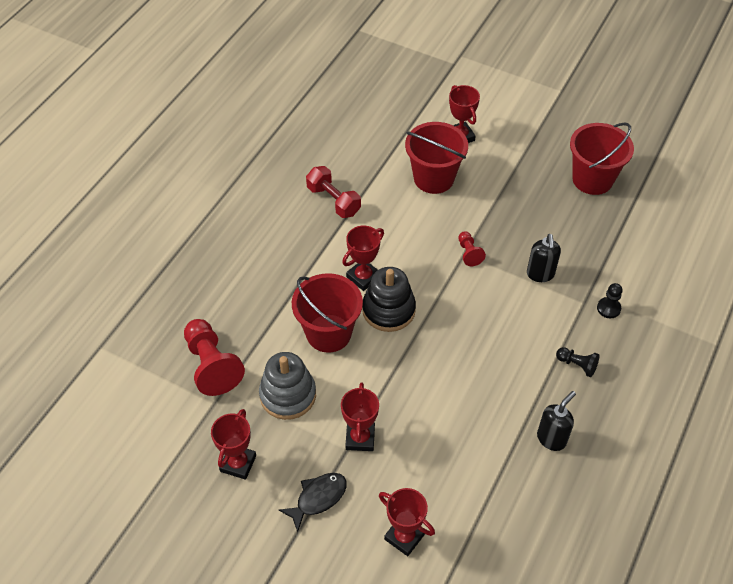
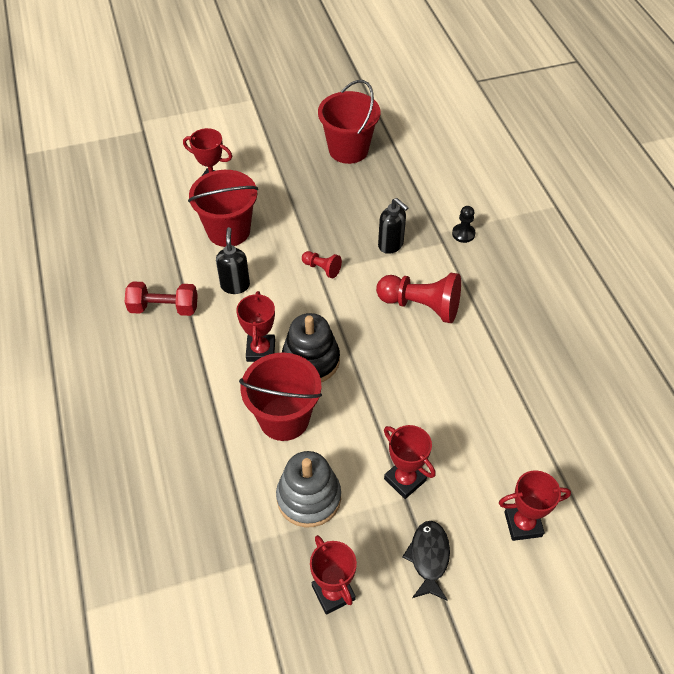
camera: 45 degrees left, 0 degrees up
(212, 365) = (214, 531): red pawn -> red pawn (421, 306)
(551, 438) = (533, 357): black soap dispenser -> black soap dispenser (235, 285)
(577, 365) = (489, 290): black pawn -> none

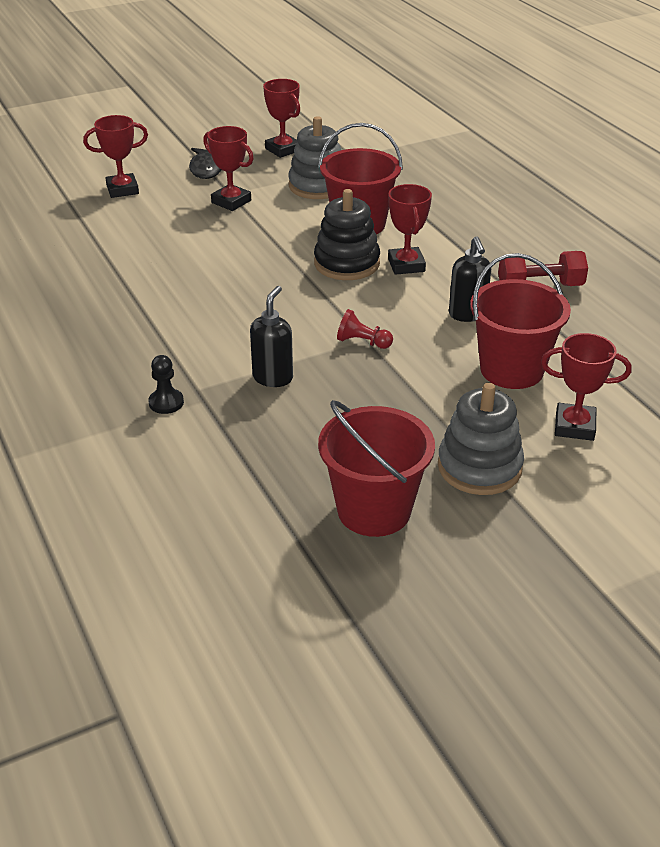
camera: 170 degrees right, 15 degrees down
(281, 166) = (479, 467): none -> grey stacking toy
(391, 245) = (273, 377): black soap dispenser -> black soap dispenser turned 75 degrees clockwise
(421, 306) = (224, 319): red pawn -> none

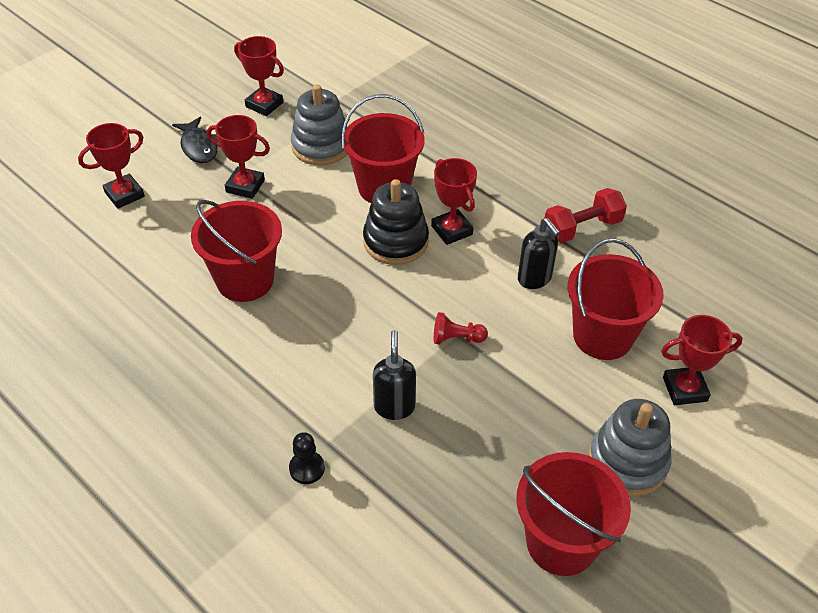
camera: 20 degrees left, 10 degrees up
(191, 265) = (245, 280): none -> red bucket

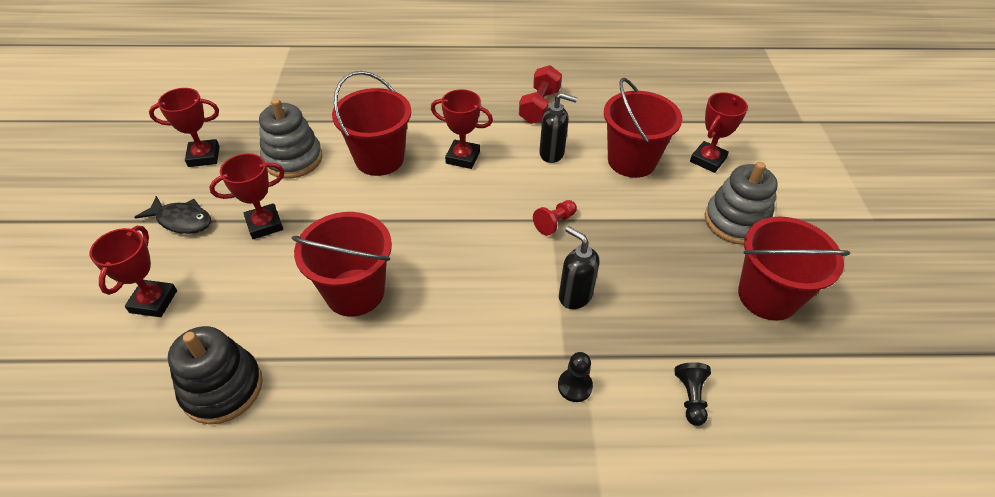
camera: 45 degrees left, 0 degrees up
(380, 553) = (690, 397): none -> black pawn
(395, 241) = (434, 189): black stacking toy -> black stacking toy (222, 388)

